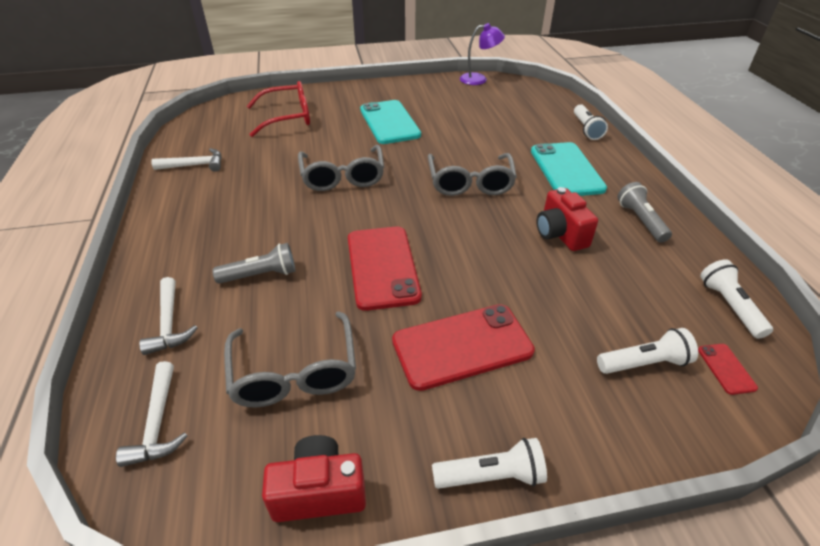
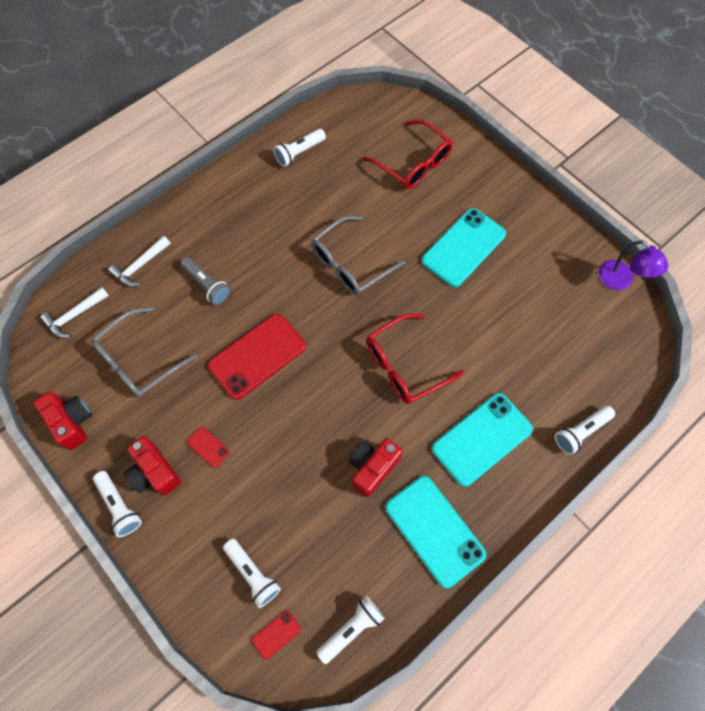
camera: 60 degrees right, 25 degrees up
(195, 165) = (299, 153): white hammer -> white flashlight
(462, 346) = (208, 447): red phone -> red phone, size x0.43
(464, 413) = (154, 472): none -> red camera
(470, 183) = (404, 365): grey glasses -> red glasses
(640, 220) = (434, 530): grey flashlight -> turquoise phone

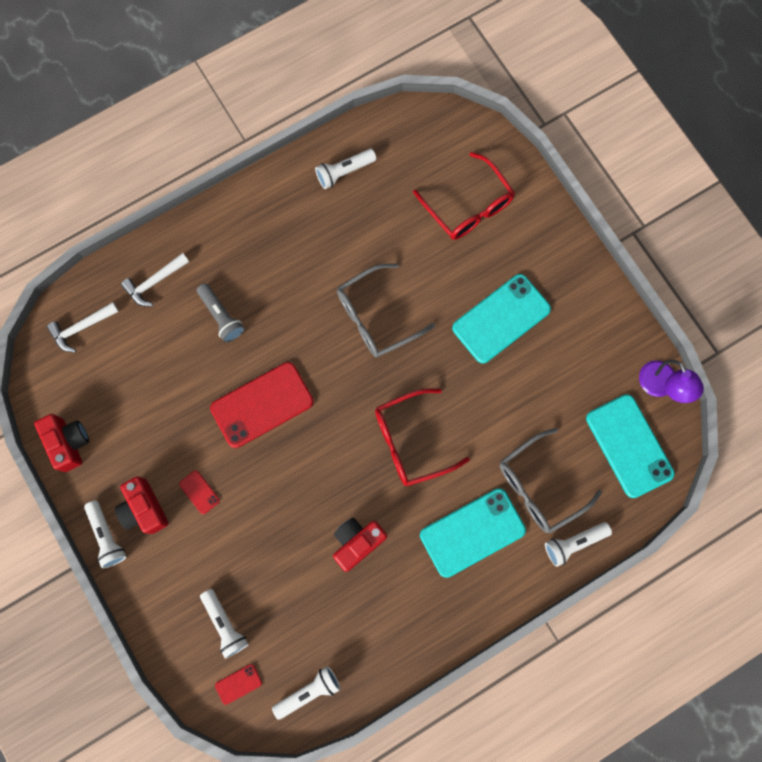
camera: 10 degrees right, 10 degrees up
(139, 360) = (141, 389): grey glasses -> grey glasses (539, 486)
(434, 530) = (405, 615): turquoise phone -> turquoise phone (629, 446)

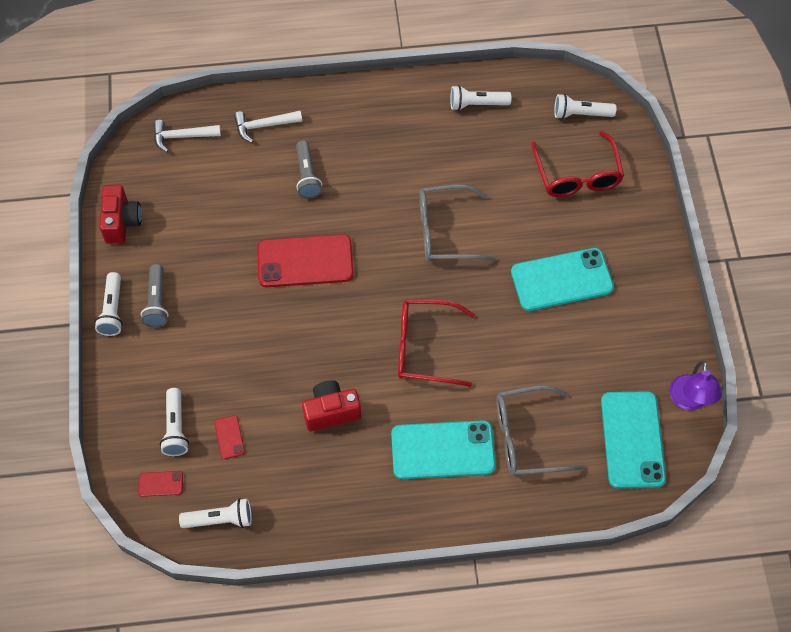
camera: 25 degrees right, 15 degrees down
(144, 509) = (157, 302): red camera -> grey flashlight
(199, 492) = (212, 309): red phone -> red phone (229, 437)
(574, 543) = (536, 502): white flashlight -> white flashlight (581, 114)

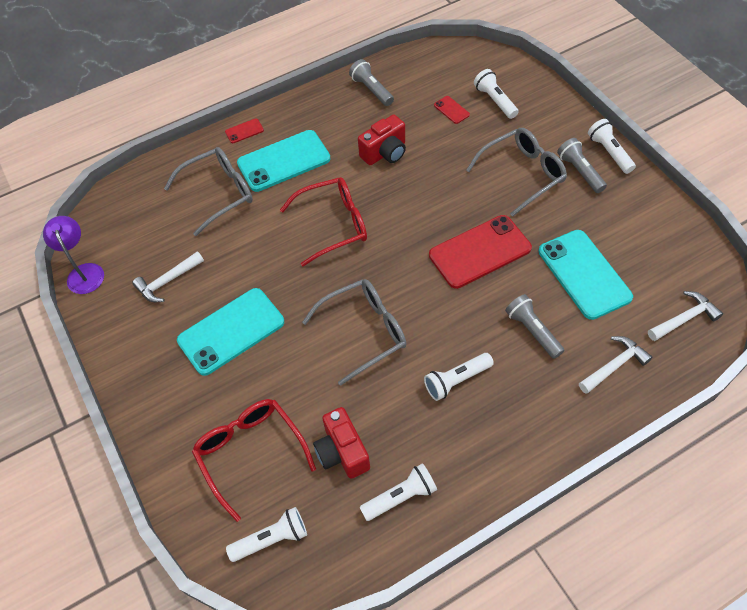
camera: 160 degrees right, 5 degrees down
(121, 222) = (665, 219): red camera -> red camera (342, 452)
(160, 484) = (479, 68): red phone -> red phone (244, 131)
(212, 323) = (522, 174): none -> grey glasses
(220, 519) = (423, 66): white flashlight -> white flashlight (456, 380)
(299, 510) = (372, 90): none -> grey flashlight
(607, 355) = (167, 281): none -> white hammer
(632, 440) = (129, 224): turquoise phone -> turquoise phone (584, 274)

